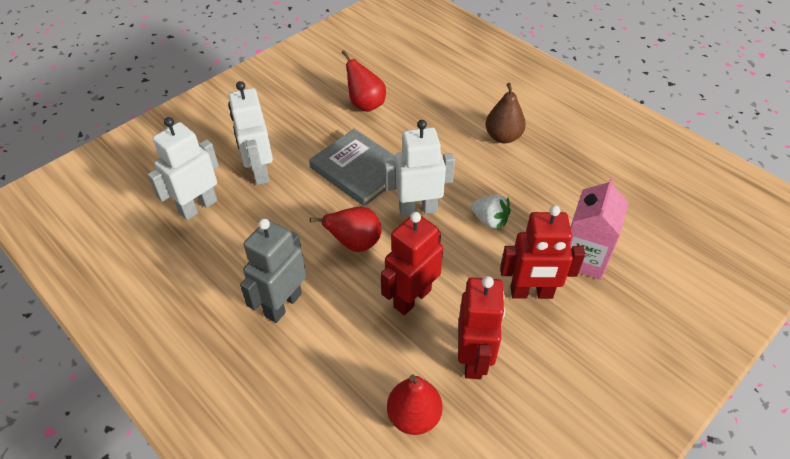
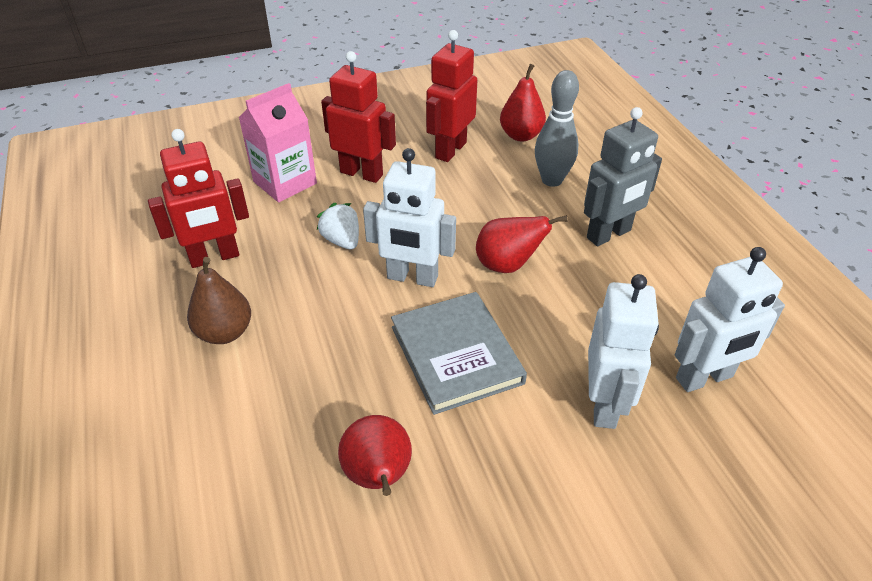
camera: 155 degrees left, 5 degrees down
(354, 355) = (552, 180): none -> grey bowling pin
(412, 298) = (475, 202): red robot -> red robot (214, 257)

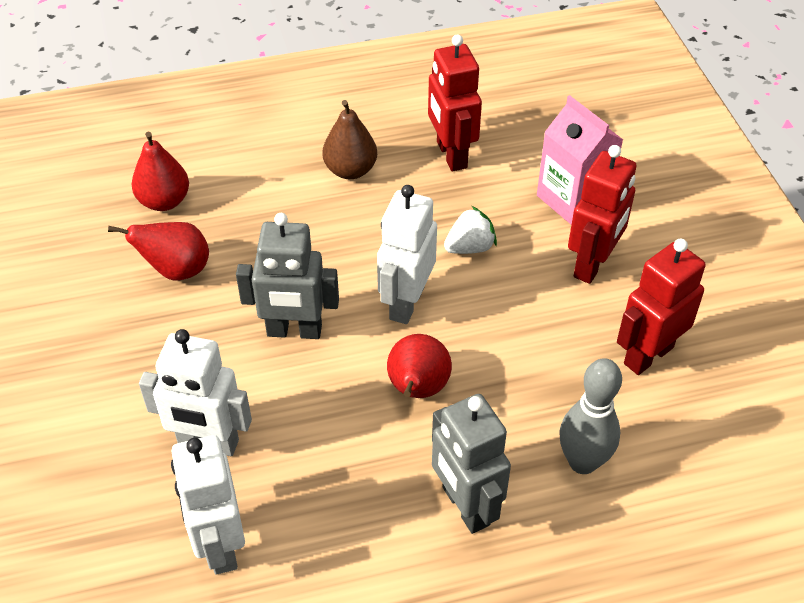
camera: 95 degrees right, 5 degrees up
(450, 150) = (648, 355): red robot -> red robot turned 75 degrees counterclockwise
(456, 355) = (294, 331): grey book -> grey robot
(521, 135) = (691, 441): red pear -> red pear (164, 201)

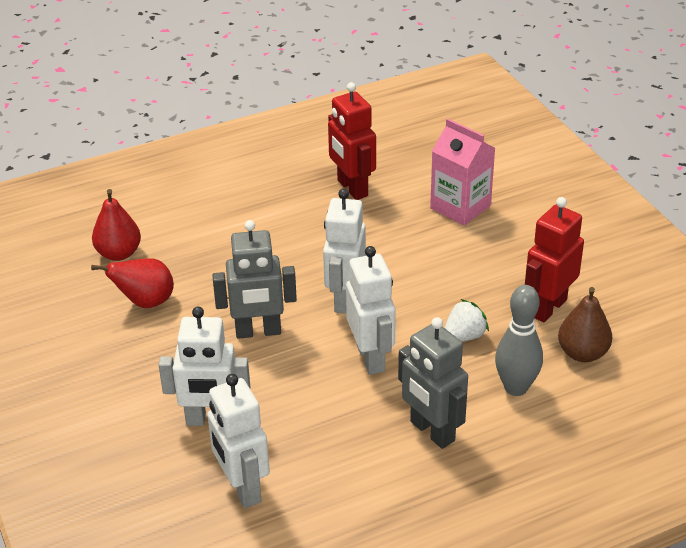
camera: 10 degrees left, 10 degrees down
(350, 170) = (271, 210): brown pear -> brown pear (582, 353)
(417, 390) = (371, 358): red pear -> white robot
(470, 247) = (386, 252): white strawberry -> white strawberry (464, 336)
(592, 265) = (488, 251): red robot -> none

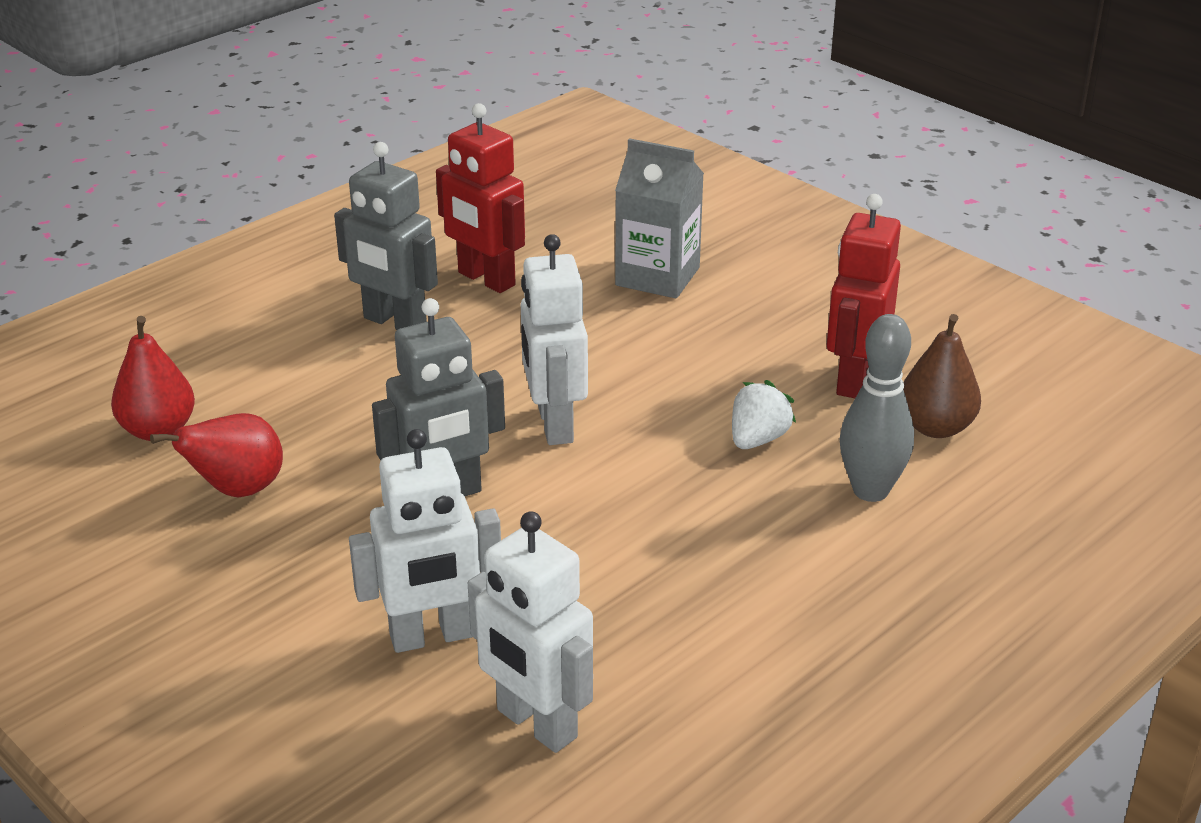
camera: 20 degrees left, 5 degrees down
(371, 358) = (638, 495): white robot -> none
(431, 431) = (784, 575): grey robot -> grey robot (394, 322)
(460, 207) = (657, 276): pink carton -> grey carton

